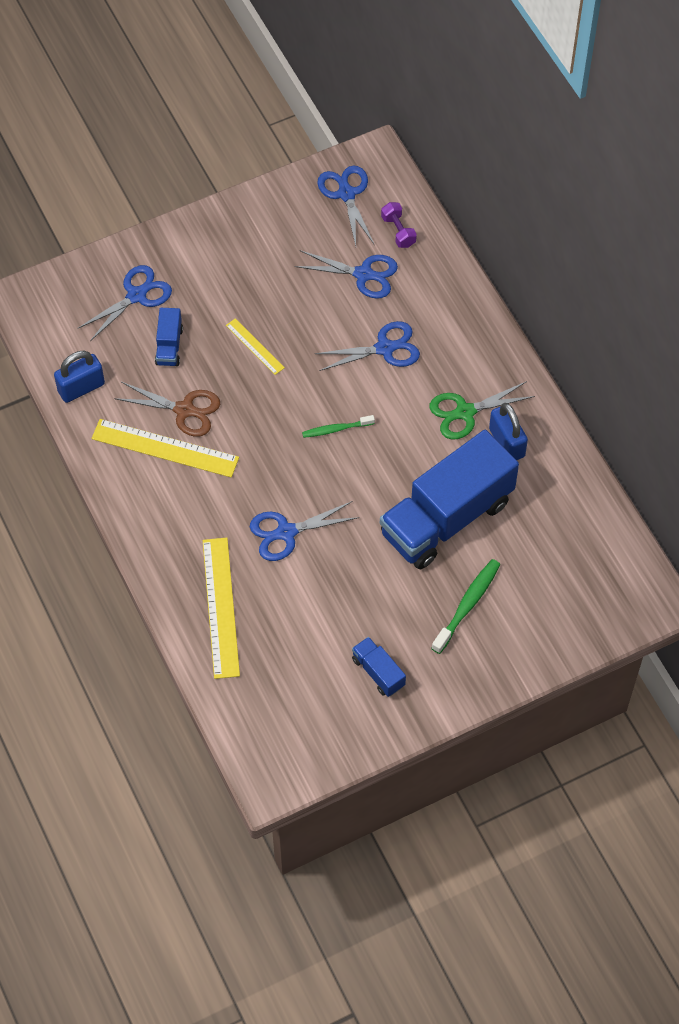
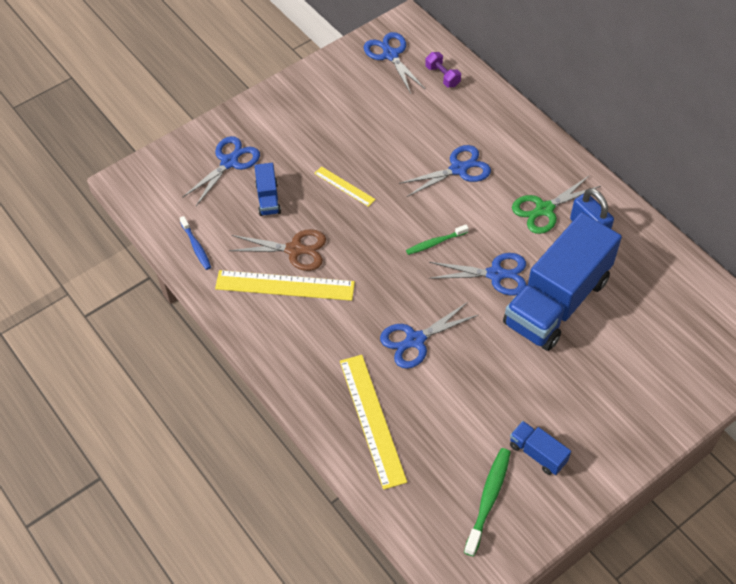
camera: 10 degrees left, 5 degrees down
(81, 388) = (196, 246): blue padlock -> blue toothbrush
(363, 274) = (422, 114): blue scissors -> blue scissors (495, 274)
(467, 605) = (600, 375): green toothbrush -> green toothbrush (488, 499)

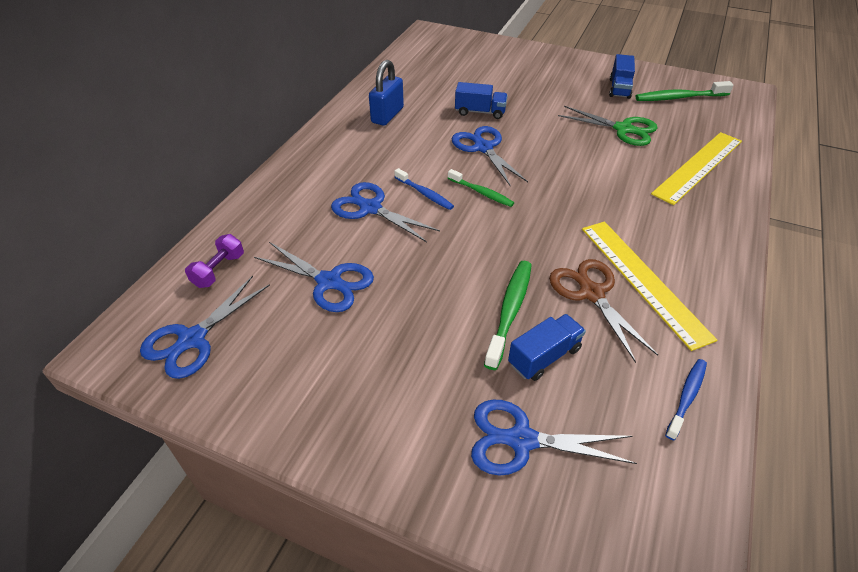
camera: 120 degrees left, 10 degrees down
(311, 200) = (510, 311): none -> green toothbrush
(344, 186) = (464, 289): yellow ruler -> none
(415, 340) = (598, 169): blue scissors -> blue scissors (329, 282)
(456, 207) = (424, 194): none -> blue toothbrush
(544, 209) = (384, 142): green scissors -> green scissors (623, 129)
(556, 301) = (480, 112): blue truck -> blue truck, size x0.42

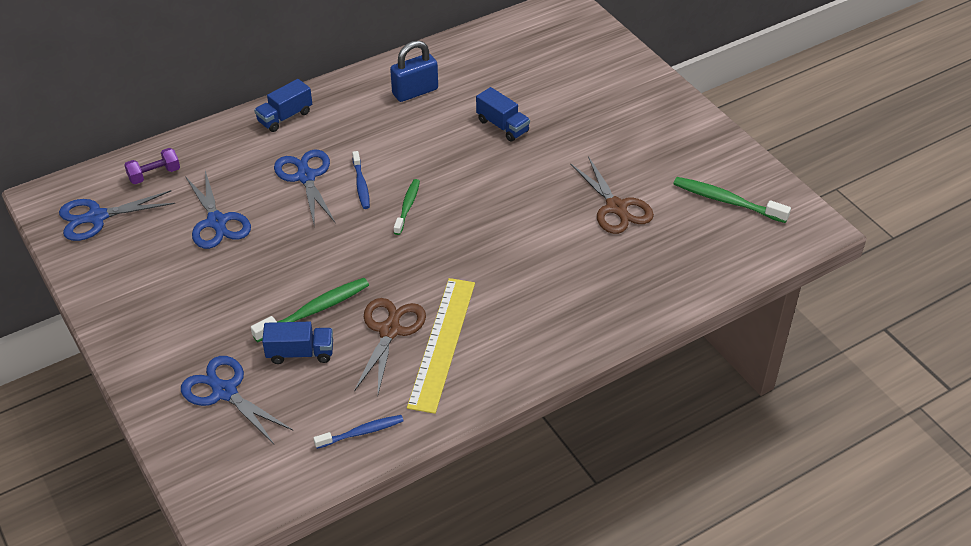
camera: 35 degrees right, 0 degrees up
(481, 193) = (407, 206): green toothbrush -> green toothbrush turned 150 degrees counterclockwise
(483, 148) = (460, 165): blue scissors -> none
(619, 88) = (677, 162): blue truck -> blue truck (285, 117)
(623, 129) = (616, 207): green scissors -> brown scissors
(698, 167) = (634, 279): yellow ruler -> none

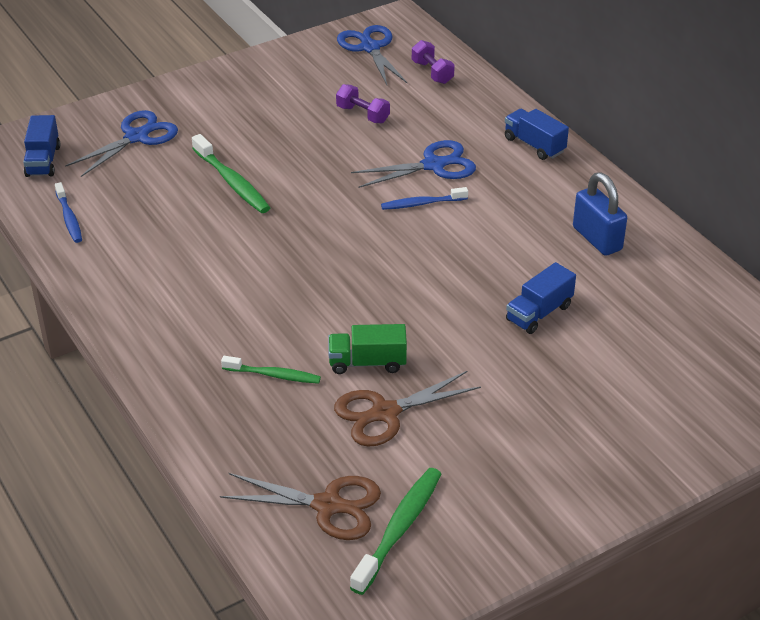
camera: 90 degrees right, 5 degrees down
(217, 222) = (363, 114): blue scissors -> purple dumbbell
(300, 353) = (176, 176): blue truck -> blue truck (43, 161)
(389, 331) = (197, 231): brown scissors -> brown scissors (327, 505)
(407, 206) = (386, 238): green toothbrush -> green toothbrush (274, 375)
(442, 343) = (174, 267): yellow ruler -> none
(562, 217) = (367, 362): none -> green truck

